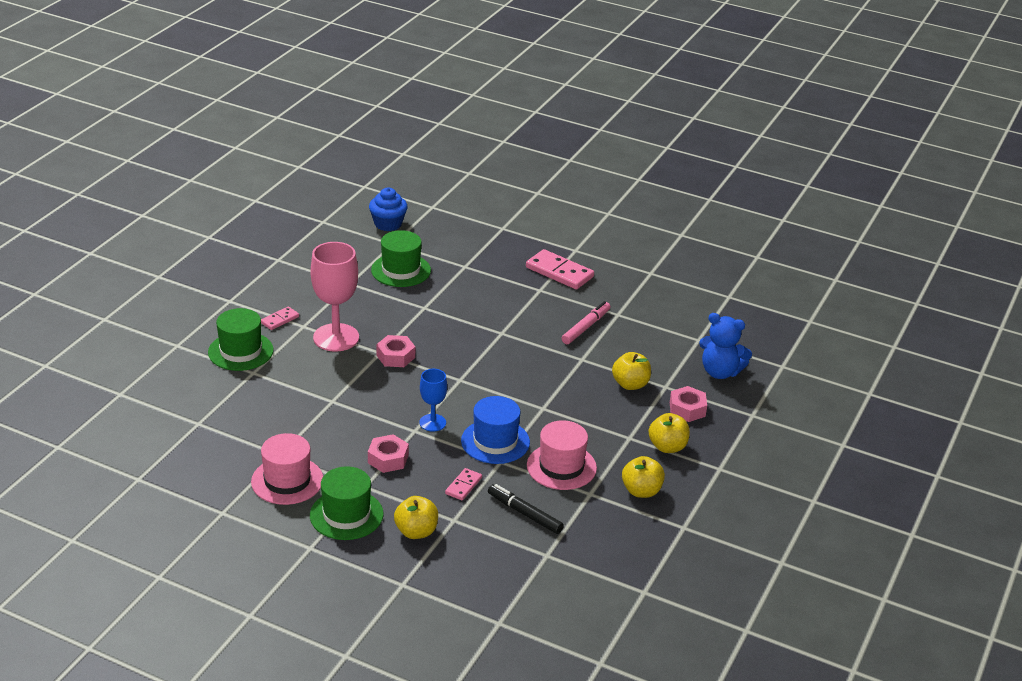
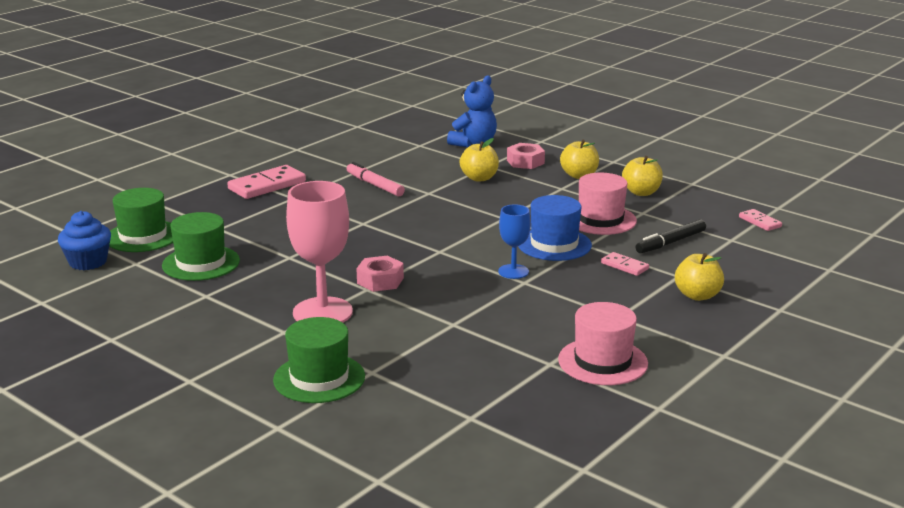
camera: 75 degrees left, 10 degrees down
(280, 320) = (261, 346): pink domino -> pink domino (760, 222)
(346, 515) = (668, 330): green hat -> green hat (143, 236)
(388, 459) = (572, 300): pink nut -> none

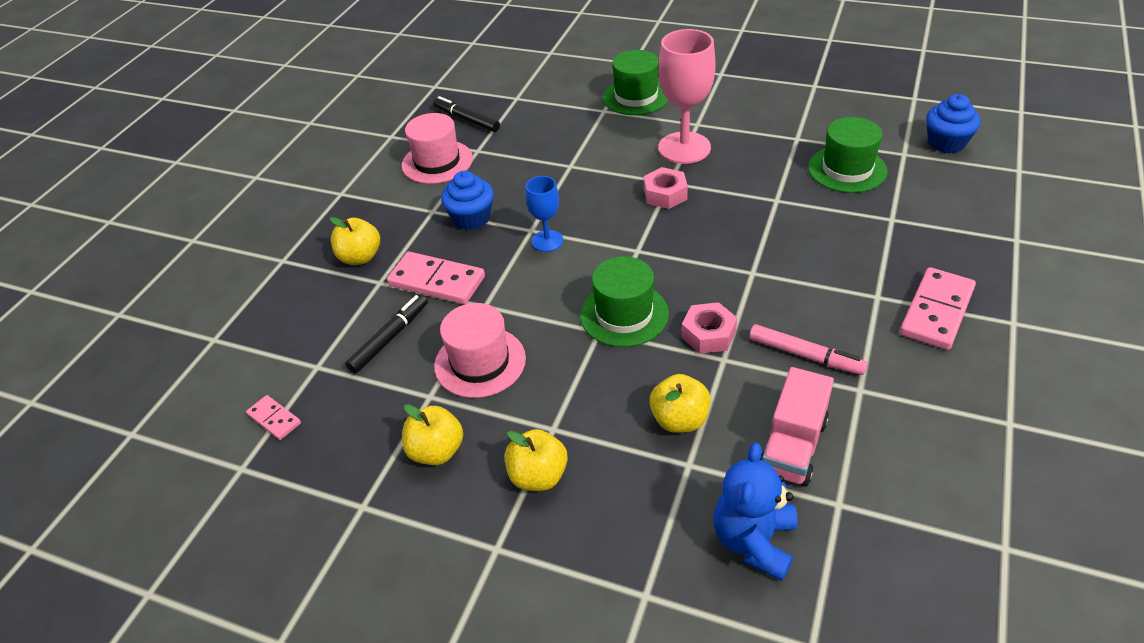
camera: 165 degrees right, 20 degrees up
(143, 236) = (949, 186): green hat -> green hat (624, 314)
(423, 161) = (793, 446): none -> pink truck
(525, 162) = (636, 497): pink nut -> pink nut (708, 334)
(550, 404) = (466, 119): none -> black marker
(554, 244) = (521, 296): blue hat -> none
(579, 302) = (471, 218): none -> blue cupcake
(624, 266) = (437, 281): pink domino -> pink domino, size x1.87

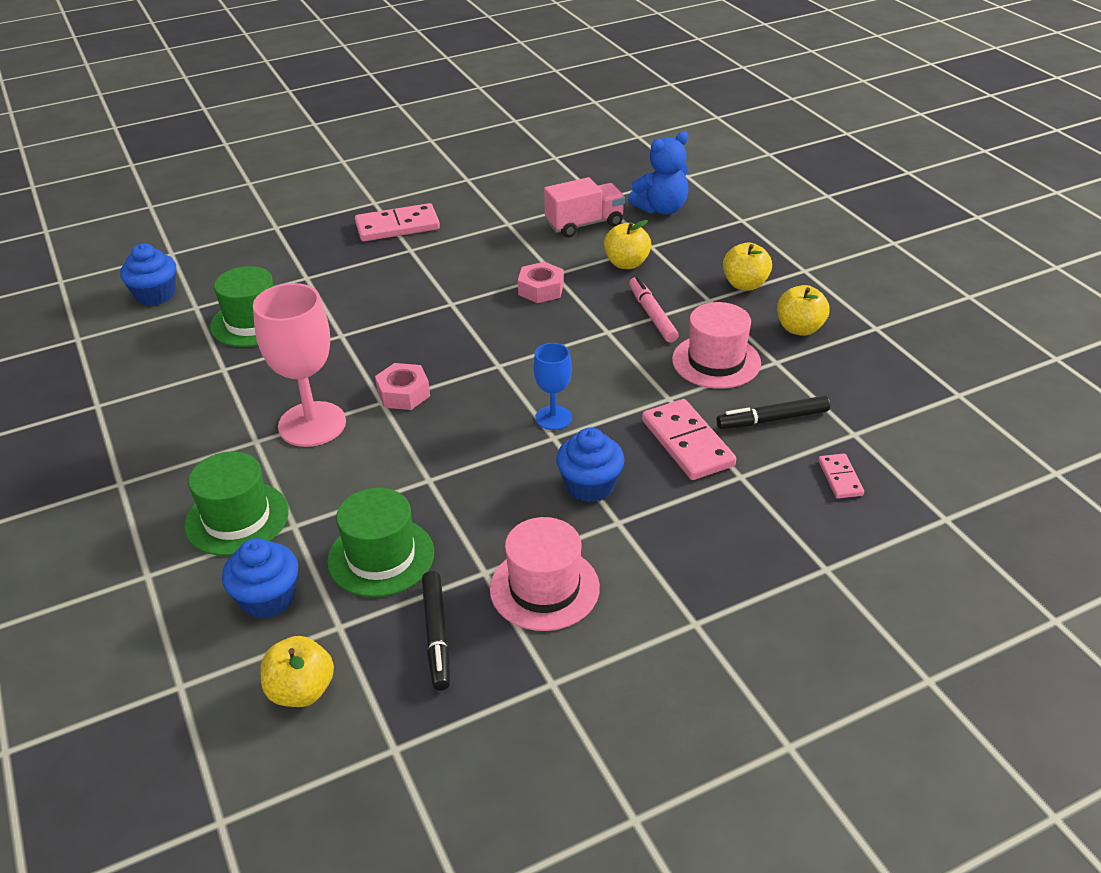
camera: 140 degrees left, 5 degrees down
(274, 419) = (914, 413): pink domino -> pink domino (840, 478)
(360, 257) = (738, 515): yellow apple -> yellow apple (301, 691)
(565, 86) = (267, 598): none -> blue cupcake
(624, 314) = (575, 330): green hat -> green hat (381, 557)
(805, 355) = (506, 250): pink marker -> pink marker (652, 315)

